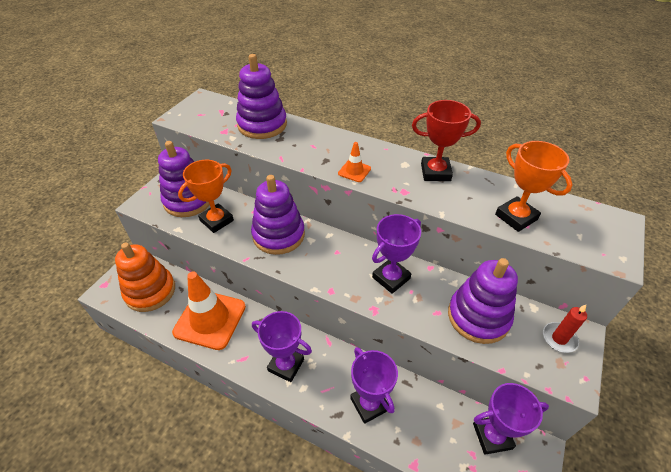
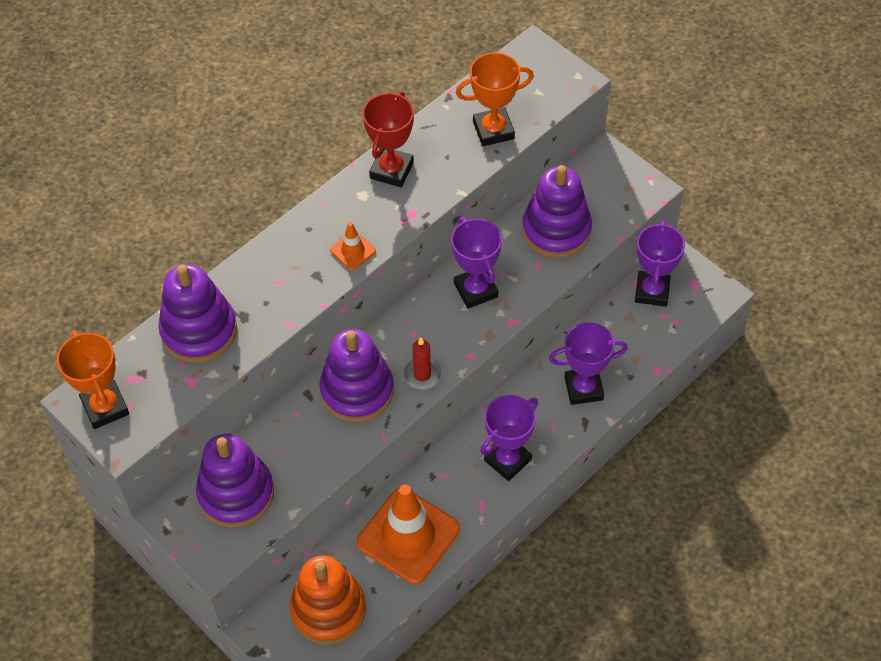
camera: 70 degrees left, 10 degrees up
(216, 220) = (297, 461): orange trophy -> orange trophy (105, 407)
(559, 338) = (605, 175): red candle -> red candle (422, 375)

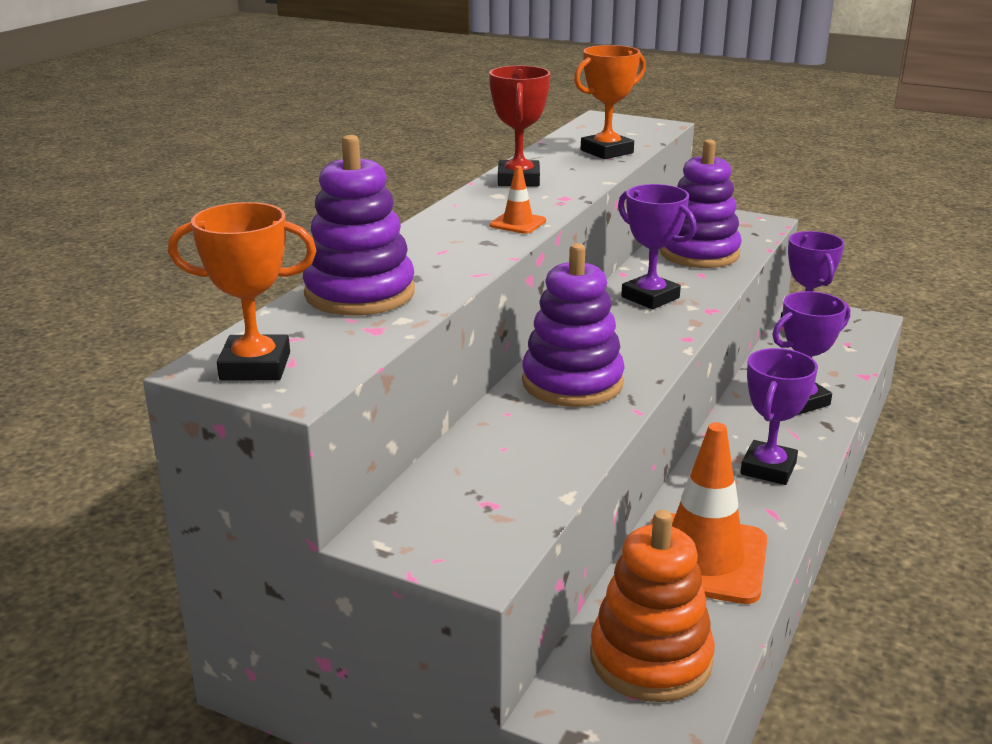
camera: 20 degrees left, 30 degrees down
(105, 407) = (255, 366): orange trophy -> orange trophy turned 45 degrees counterclockwise
(236, 493) = (471, 494): purple stacking toy -> none
(422, 375) = (643, 359): red candle -> none

